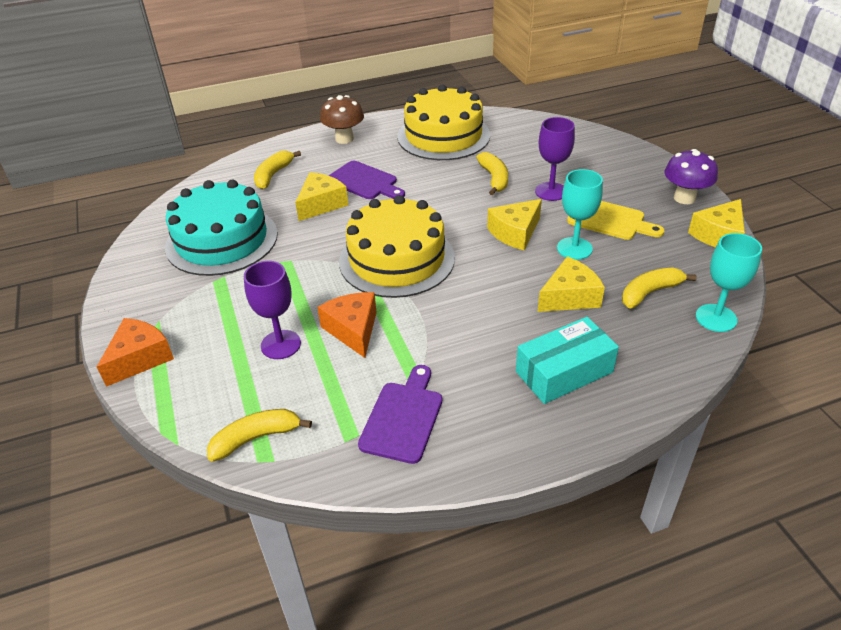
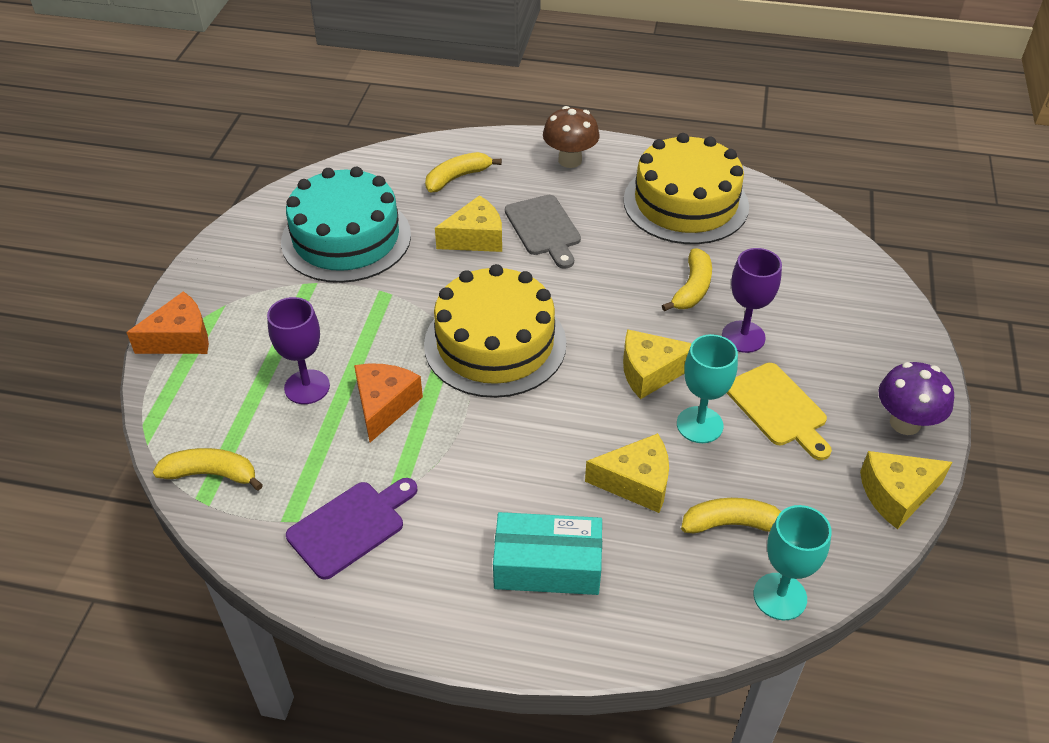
camera: 30 degrees right, 5 degrees up
(364, 182) = (544, 228): purple cutting board -> grey cutting board

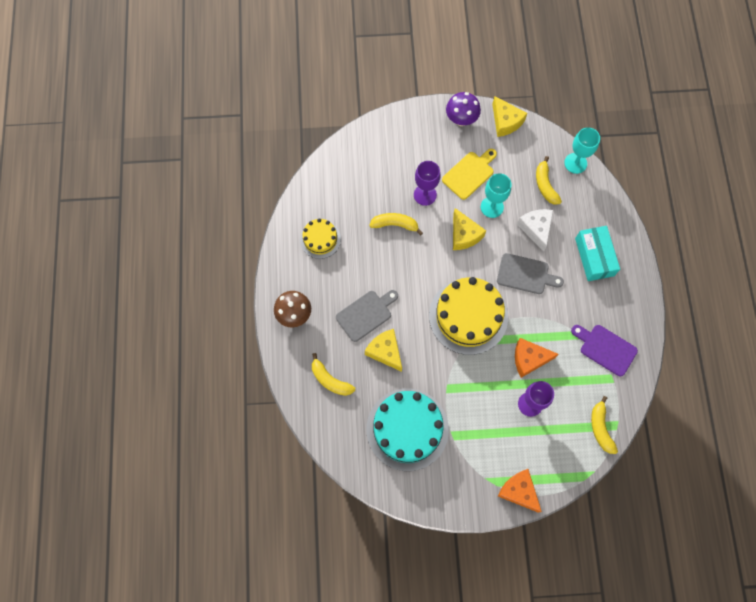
camera: 105 degrees left, 25 degrees up
(545, 441) = (525, 274): none -> grey cutting board
(636, 482) = (536, 229): yellow cheese -> white cheese
(685, 203) = (320, 239): yellow cake -> yellow cake, size x0.53

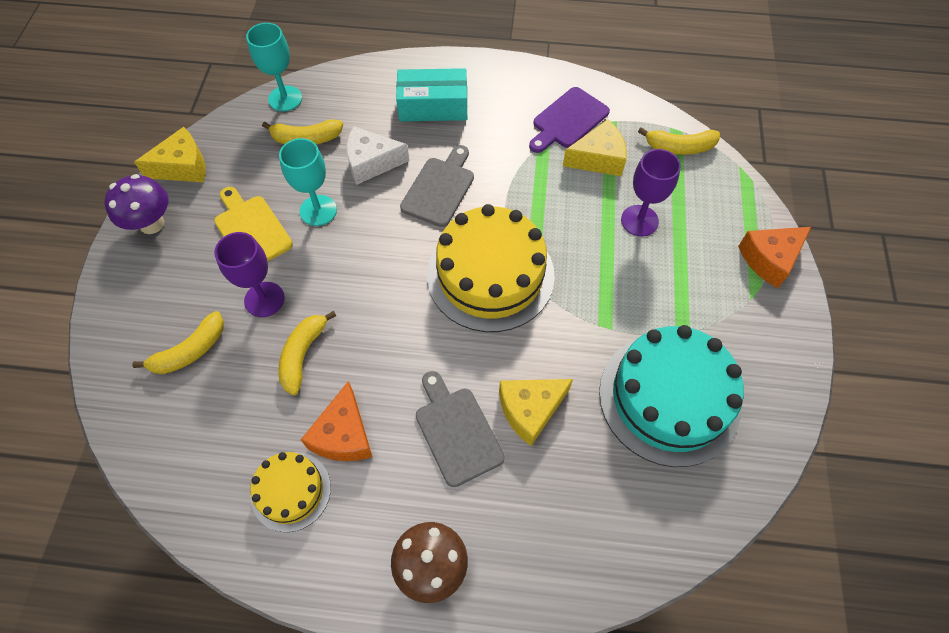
camera: 80 degrees left, 10 degrees down
(330, 380) = (570, 516): yellow banana -> yellow banana (190, 351)
(464, 235) = (353, 256): yellow cheese -> yellow cheese (598, 158)
(529, 359) = (571, 209): orange cheese -> orange cheese (343, 435)

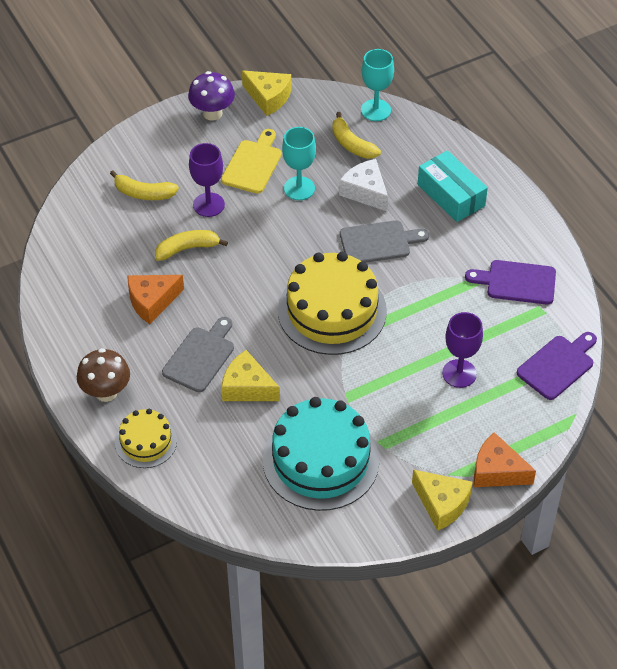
camera: 55 degrees right, 10 degrees down
(291, 491) = (98, 298): yellow cake -> yellow cake (146, 442)
(598, 158) = (496, 320): yellow cheese -> yellow cheese (442, 504)
(679, 147) = (557, 365): yellow banana -> purple cutting board

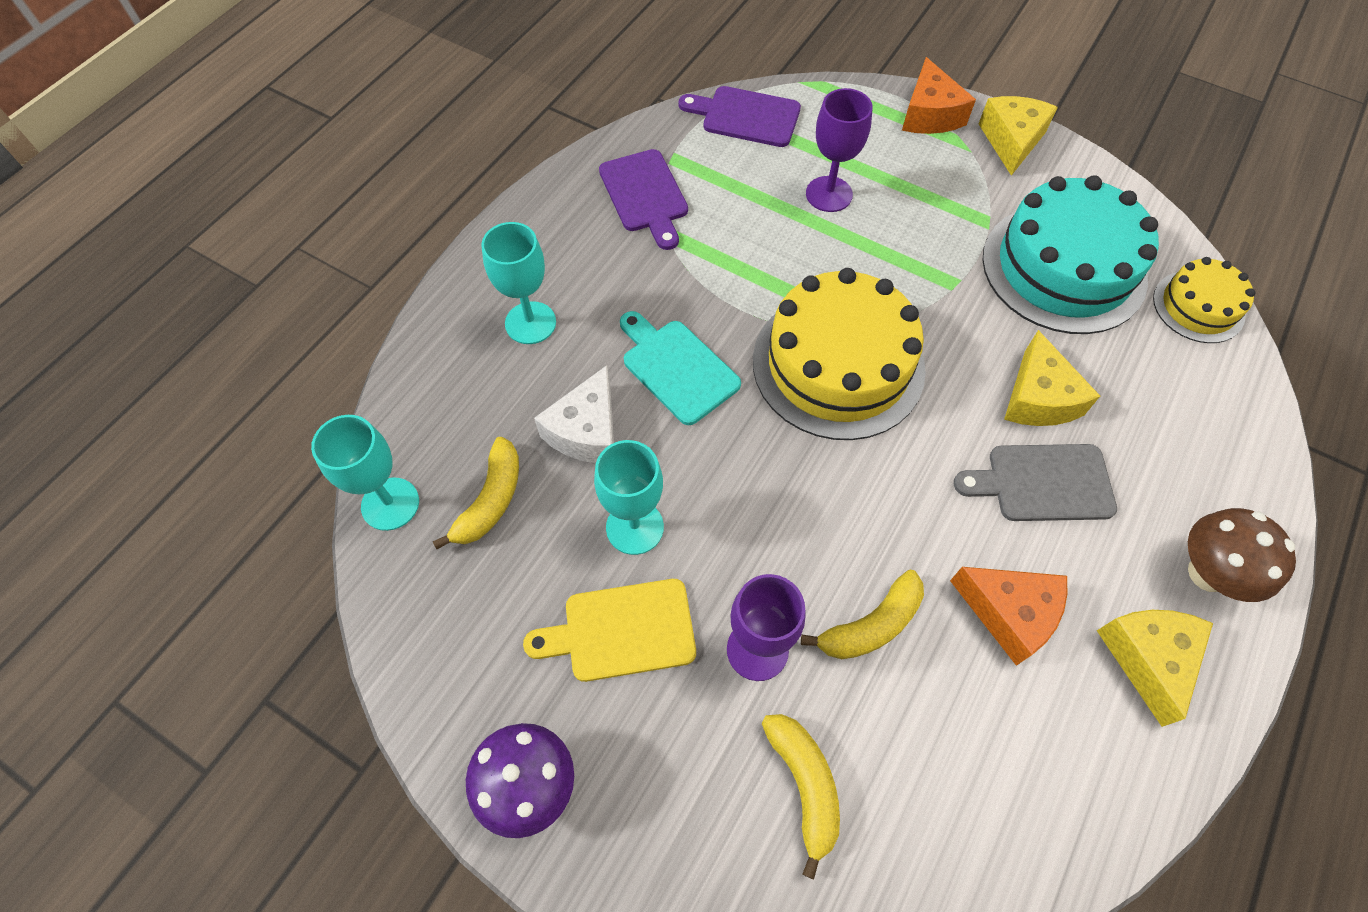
camera: 120 degrees left, 10 degrees up
(146, 442) = (1225, 470): yellow cake -> yellow cake (1198, 307)
(187, 249) = (871, 625): yellow banana -> yellow banana turned 75 degrees counterclockwise
(268, 97) = (436, 702): yellow cheese -> yellow cheese (1148, 658)
(378, 242) = (677, 368): grey cutting board -> turquoise cutting board
(451, 195) = (530, 323): turquoise box -> turquoise goblet

